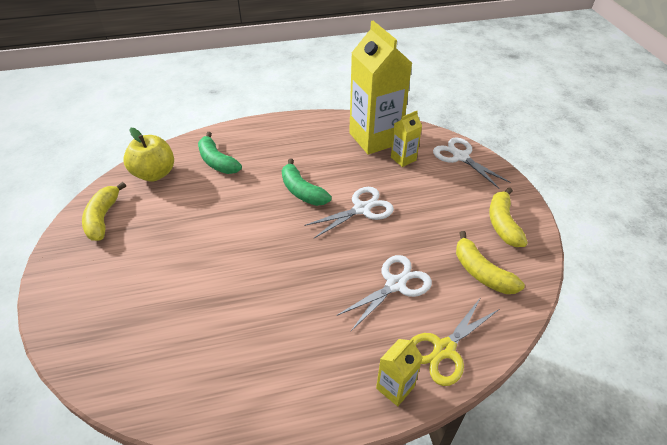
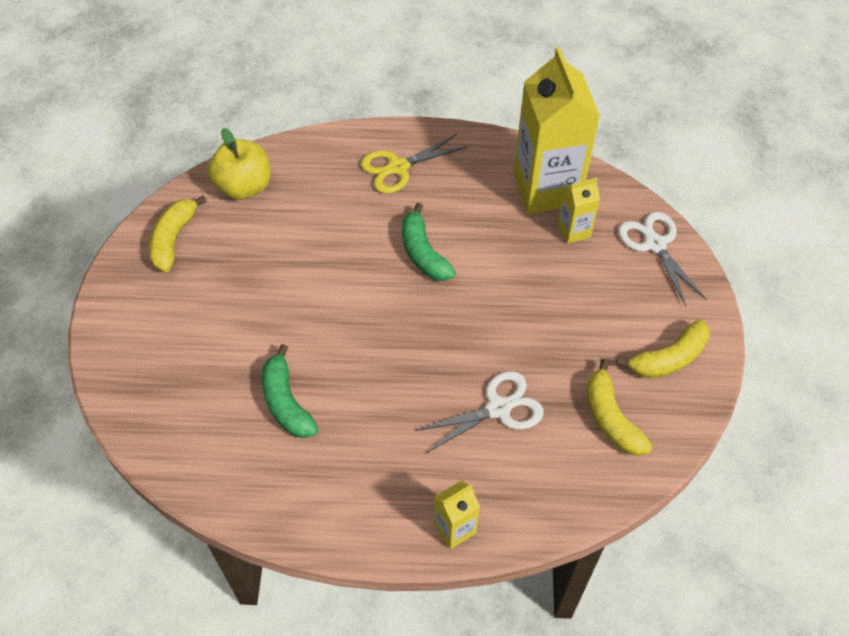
camera: 15 degrees right, 10 degrees up
(217, 161) = (326, 184): green banana -> green banana (286, 402)
(362, 209) = (492, 296): white scissors -> none
(444, 349) = (526, 500): yellow scissors -> yellow scissors (398, 167)
(503, 224) = (668, 358): yellow banana -> yellow banana turned 135 degrees counterclockwise

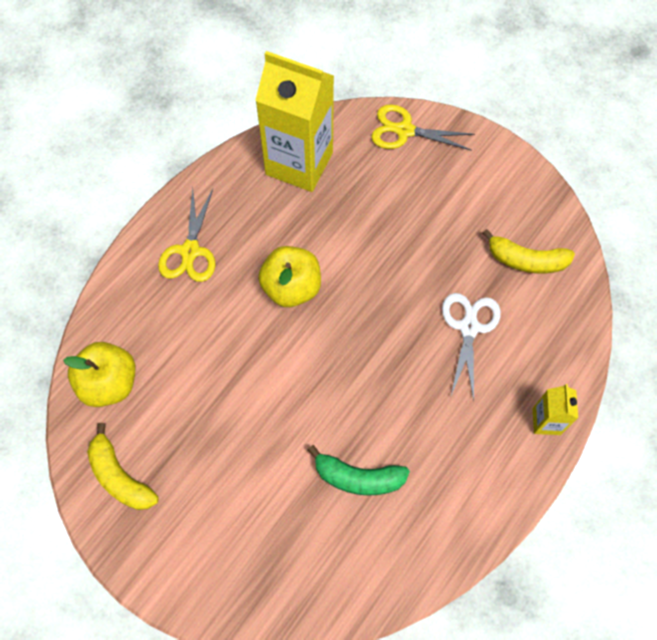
camera: 55 degrees left, 10 degrees up
(423, 253) = (291, 288): green banana -> yellow apple
(573, 231) = (352, 172): yellow carton -> none
(655, 244) = (404, 130): white scissors -> yellow scissors
(668, 358) = (504, 191): yellow banana -> none

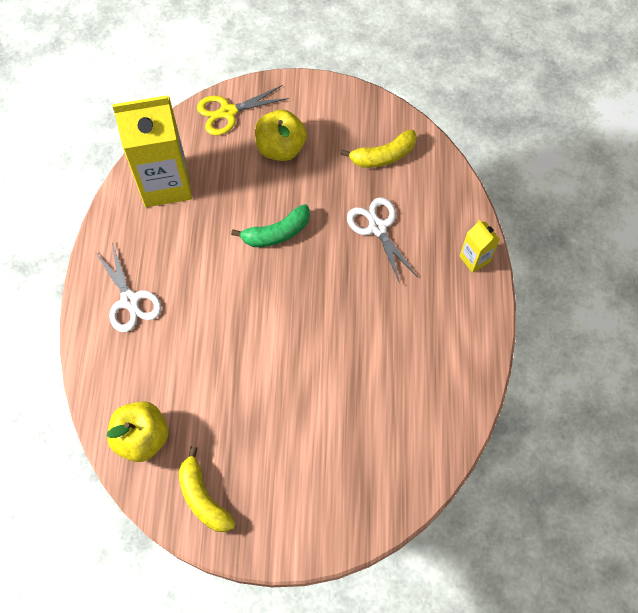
camera: 35 degrees left, 0 degrees up
(120, 476) = (203, 497): yellow banana -> yellow banana turned 45 degrees clockwise
(190, 251) = (130, 301): yellow scissors -> white scissors
(291, 288) = (229, 279): yellow apple -> yellow apple (281, 148)
(358, 477) = (376, 381): green banana -> green banana (277, 233)

